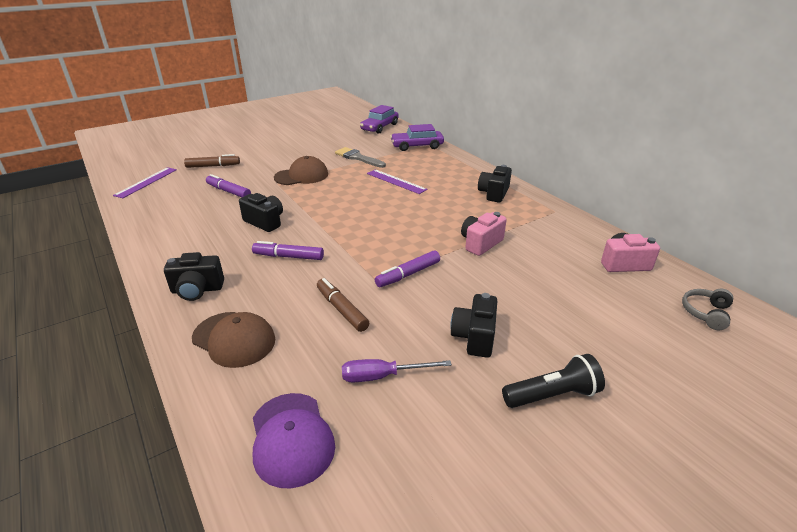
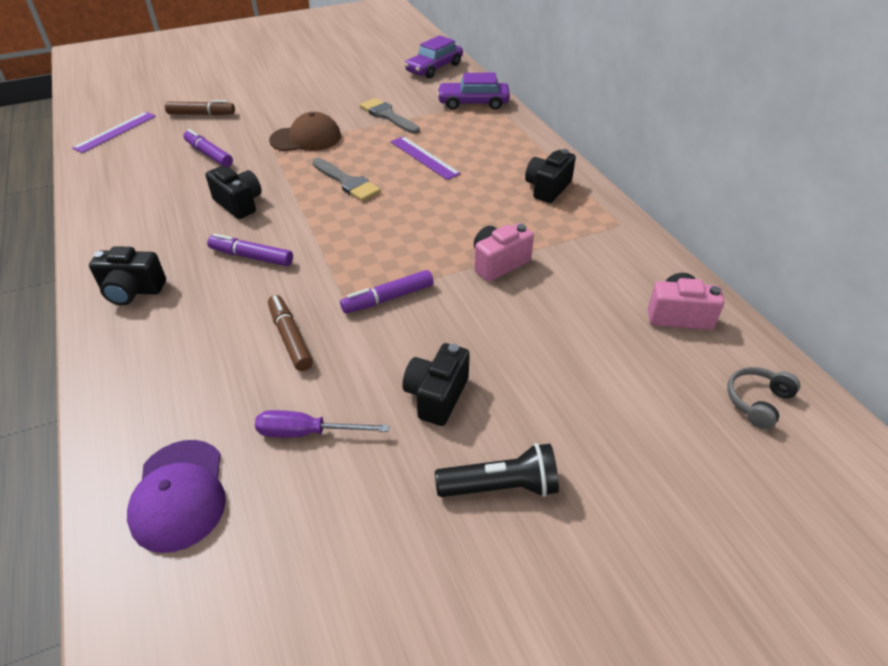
camera: 10 degrees right, 10 degrees up
(234, 339) = (154, 361): brown cap -> none
(344, 201) = (347, 182): none -> grey brush

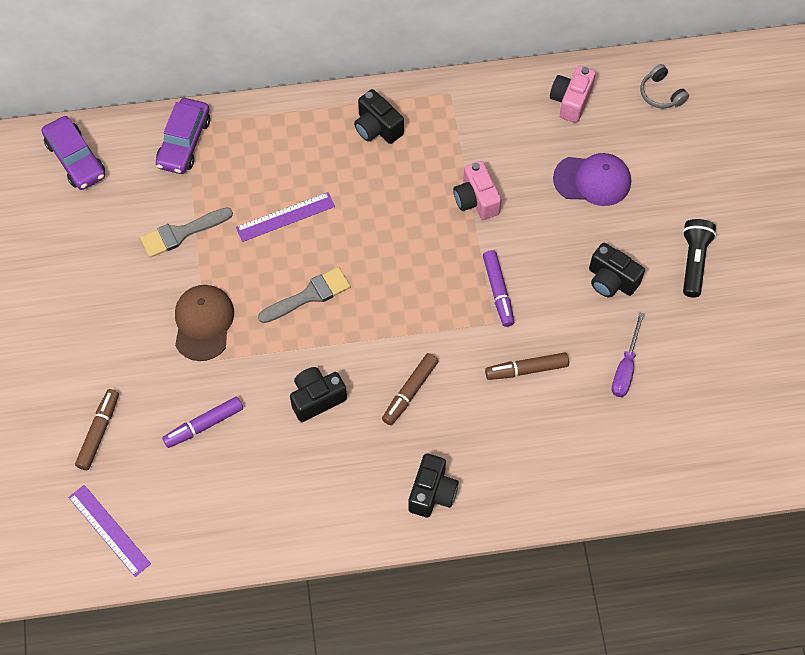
camera: 75 degrees left, 20 degrees up
(179, 495) = (660, 450): purple cap -> purple cap (592, 180)
(251, 257) = (410, 392): purple marker -> brown marker

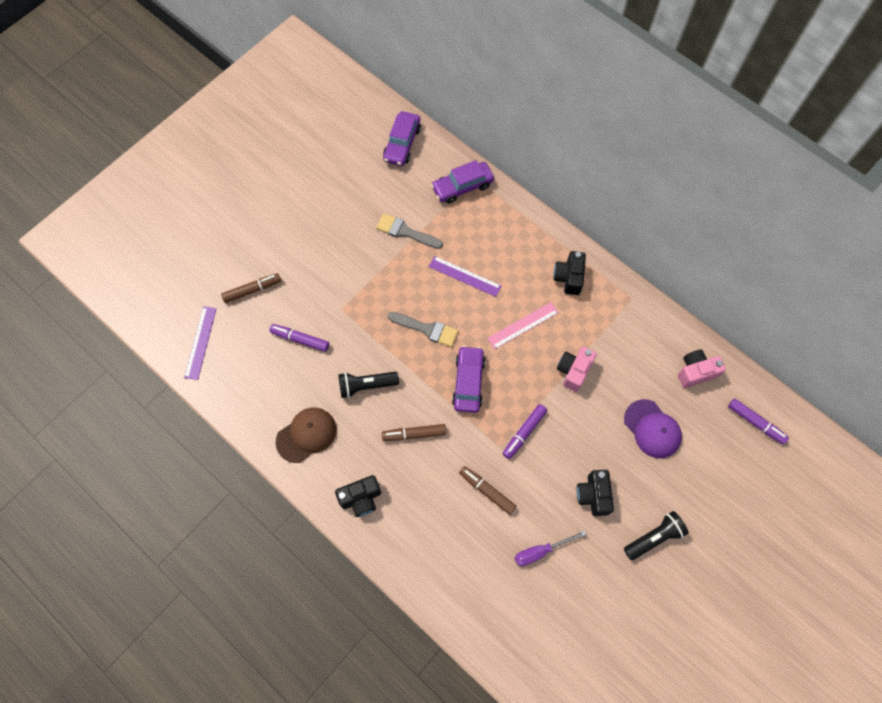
camera: 50 degrees right, 5 degrees up
(203, 323) = (361, 288): brown cap -> brown cap (306, 435)
(317, 398) = (366, 386): black camera -> black flashlight
(388, 206) = (523, 325): none -> pink ruler
(401, 301) = (468, 382): none -> purple car
(661, 94) = (755, 422): grey headphones -> purple marker

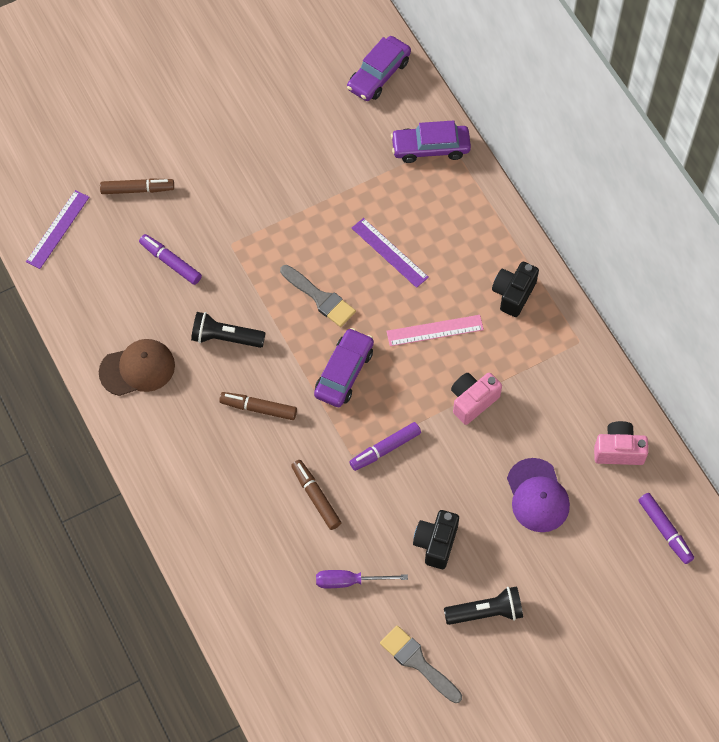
camera: 20 degrees right, 5 degrees down
(361, 498) = (171, 456): black camera -> none
(405, 232) = (340, 179): grey brush -> grey brush (417, 662)

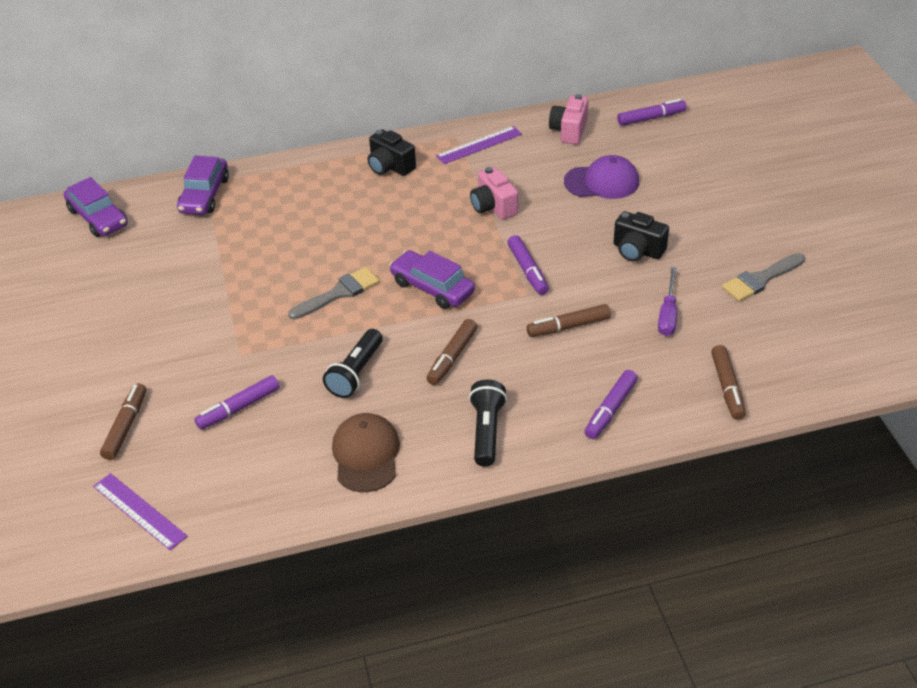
camera: 75 degrees left, 20 degrees down
(219, 547) = (610, 410): none -> purple marker
(264, 641) = (727, 387): none -> brown marker
(389, 252) = (308, 238): purple ruler -> purple ruler (479, 145)
(435, 330) = (408, 220): pink ruler -> none
(486, 612) = (713, 229): black flashlight -> black flashlight (486, 431)

